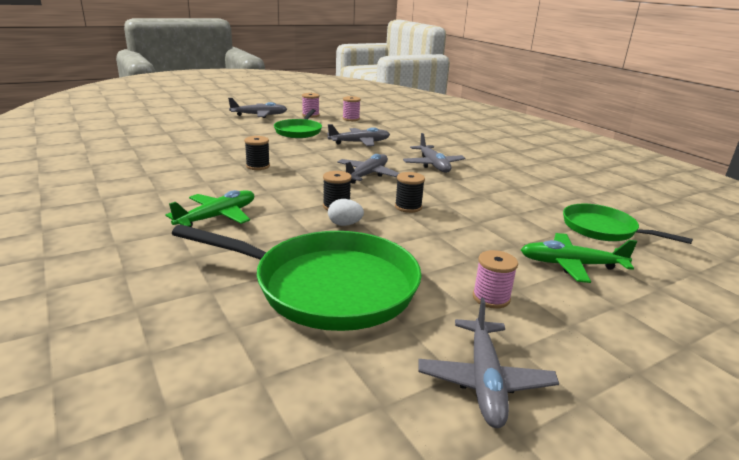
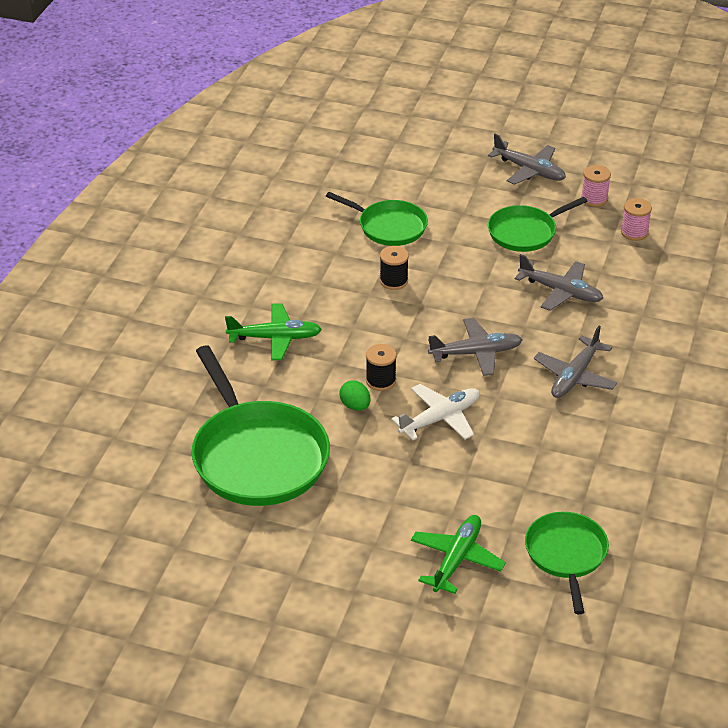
camera: 50 degrees right, 15 degrees up
(213, 149) = (389, 227): none -> green pan
(345, 224) = (355, 406): white egg -> green egg
(408, 207) = (440, 419): black spool -> white plane
(484, 380) = (244, 575): grey plane -> none
(491, 298) = (343, 538): pink spool -> none
(571, 265) = (456, 560): green plane -> green plane turned 60 degrees clockwise

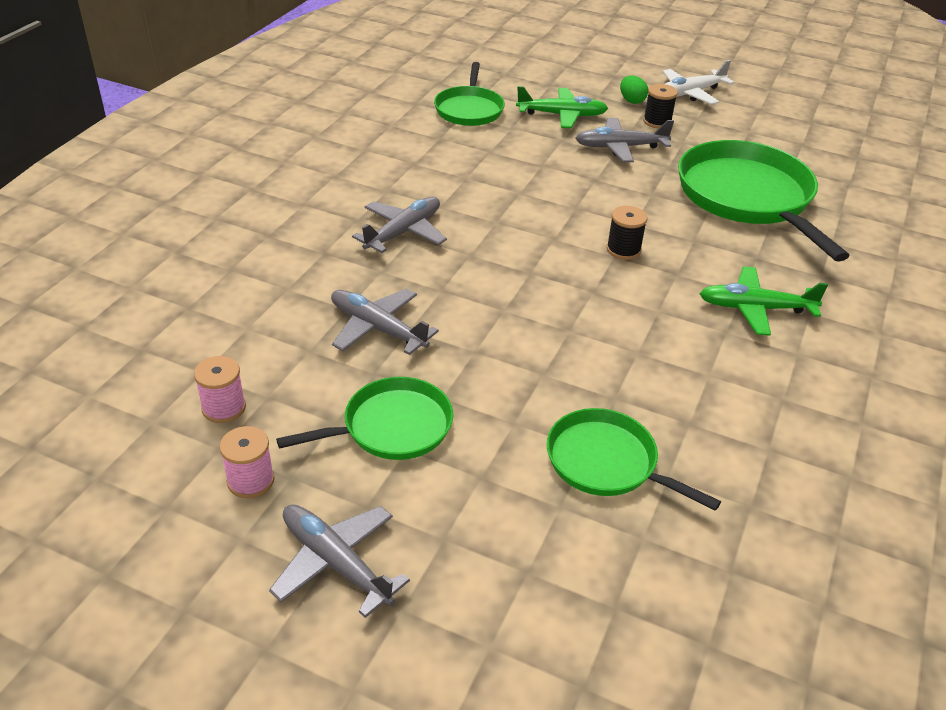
camera: 175 degrees left, 0 degrees up
(355, 406) = (651, 229): green egg -> green egg (631, 101)
(393, 281) = (603, 368): black spool -> black spool (657, 122)
(440, 419) = (561, 209): white plane -> white plane (690, 93)
(456, 560) = (561, 115): green plane -> green plane turned 120 degrees counterclockwise
(475, 353) = (509, 266): grey plane -> grey plane (620, 147)

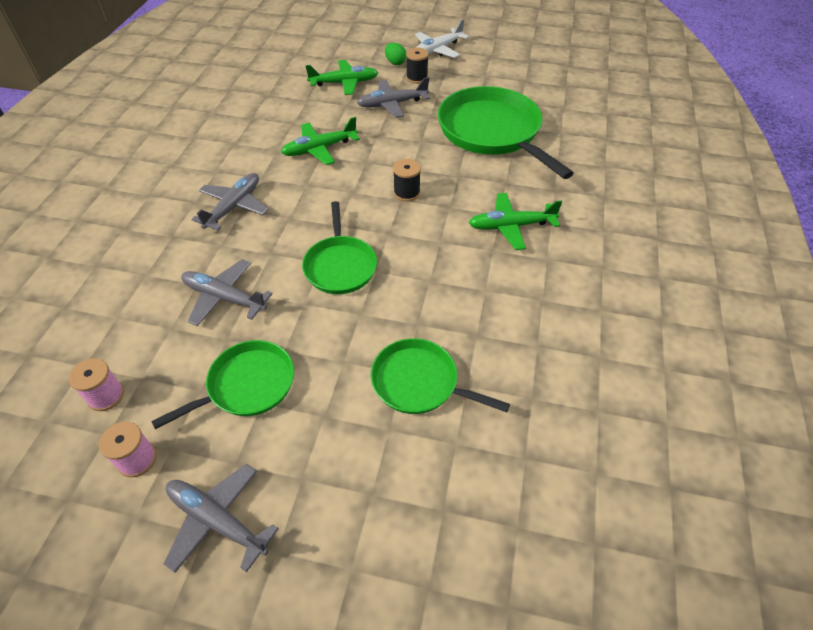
camera: 10 degrees left, 10 degrees up
(469, 109) = (272, 89): green pan -> green pan (340, 266)
(519, 184) = (320, 149): none -> green plane

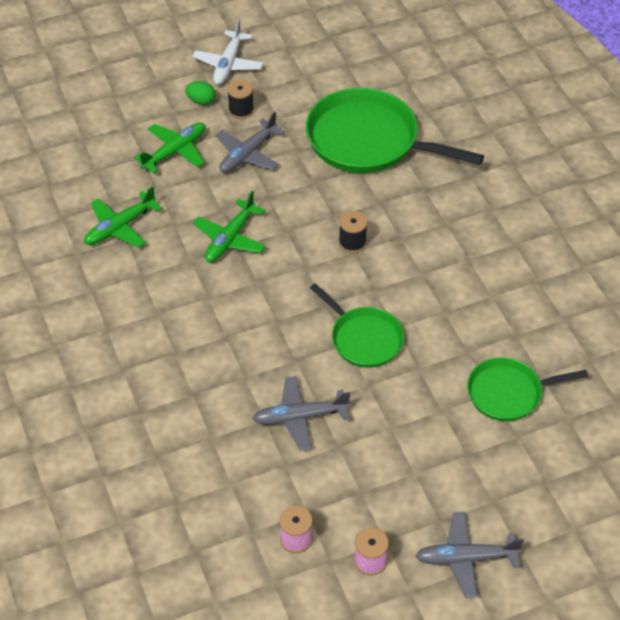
camera: 35 degrees left, 0 degrees up
(234, 207) = (216, 337): grey plane -> none
(247, 385) = (391, 468): green pan -> none
(511, 226) = (464, 229): green plane -> green plane (120, 227)

